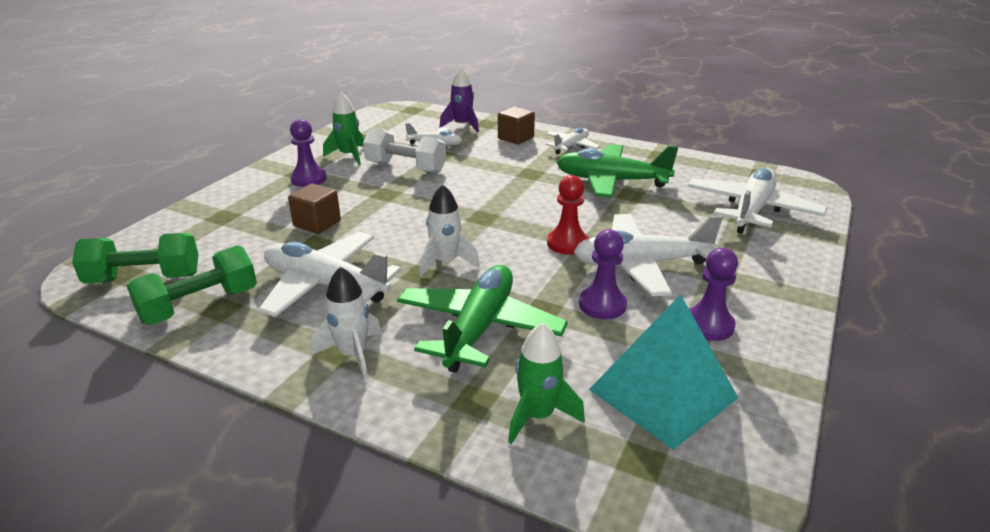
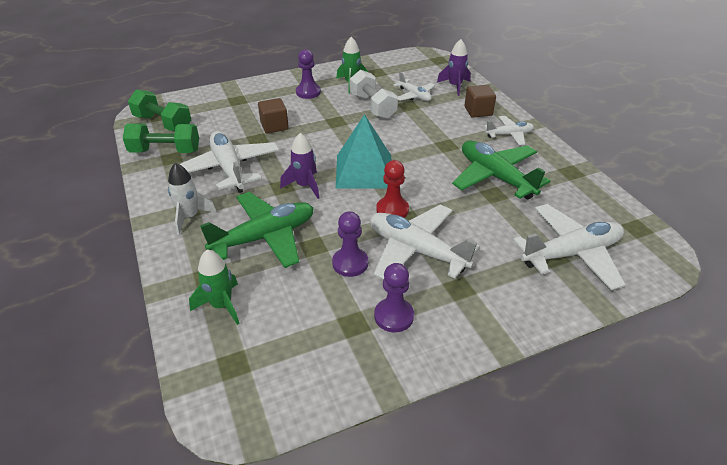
camera: 40 degrees right, 10 degrees up
(446, 262) = (305, 186): white rocket -> purple rocket
(663, 393) = (299, 338): turquoise pyramid -> turquoise pyramid (364, 171)

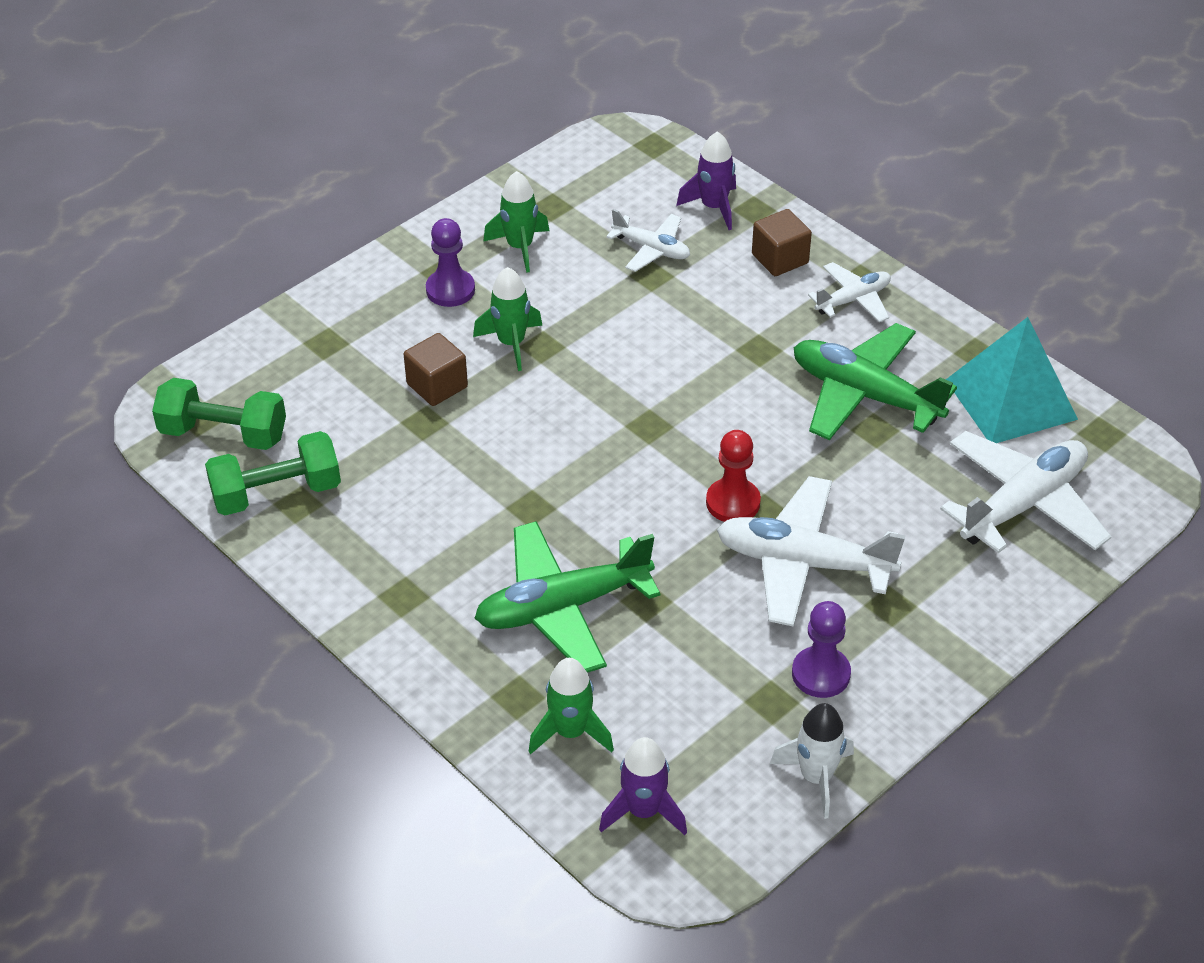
camera: 20 degrees left, 5 degrees up
(190, 217) = (418, 606): white rocket -> white rocket (816, 777)
(229, 169) = (418, 498): white plane -> none
(265, 237) = (563, 607): green plane -> green plane turned 150 degrees counterclockwise
(305, 186) = (568, 496): purple rocket -> purple rocket (643, 811)
(322, 117) = (511, 343): none -> green rocket
(350, 263) = (717, 612): purple pawn -> none
(364, 171) = (649, 440): turquoise pyramid -> turquoise pyramid (1011, 399)
(372, 106) = (589, 294): white dumbbell -> none

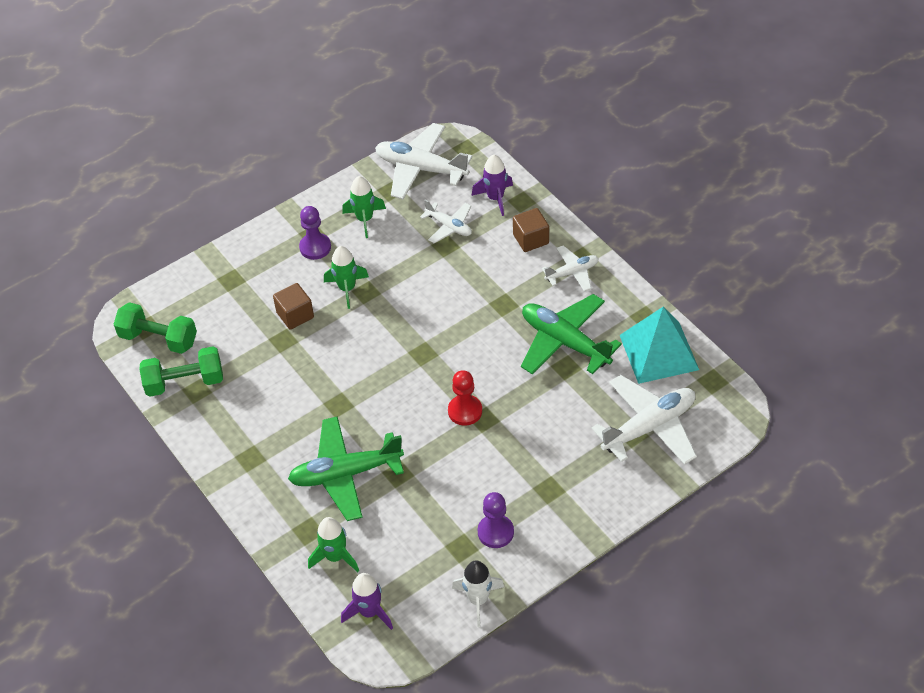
camera: 10 degrees right, 5 degrees up
(803, 563) = (501, 456): white plane -> white plane (421, 168)

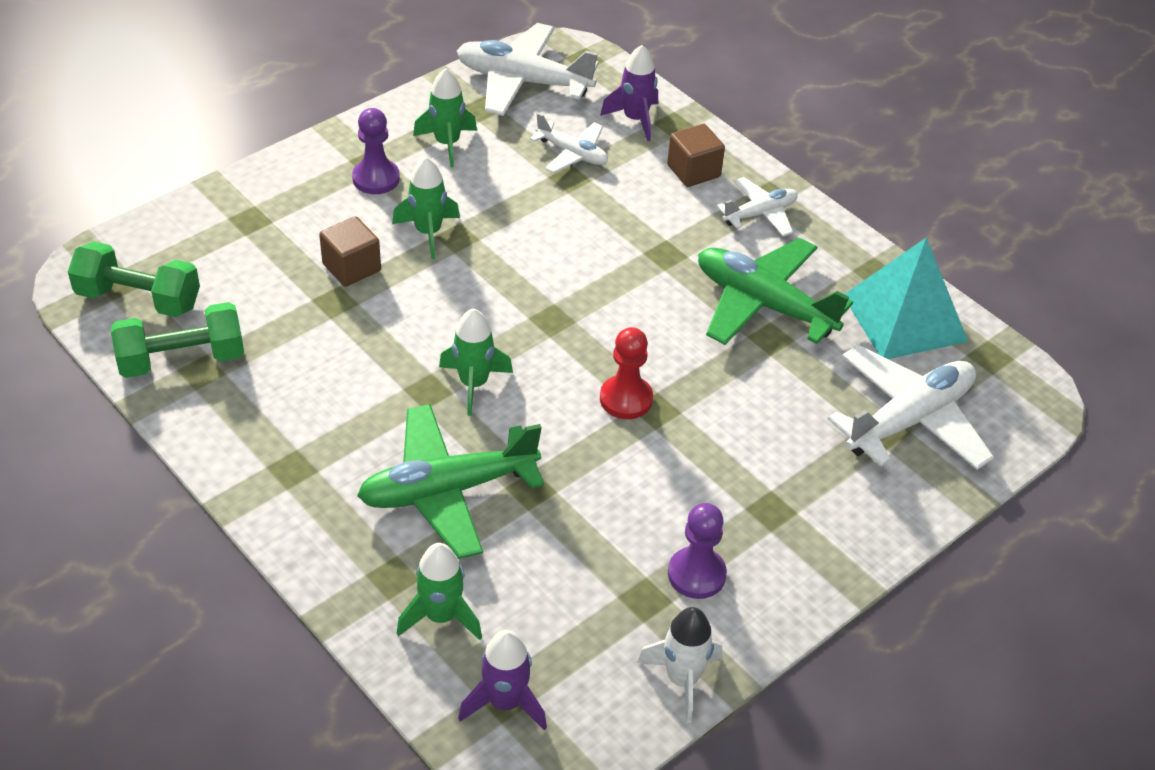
camera: 10 degrees left, 5 degrees down
(368, 400) = (473, 384): none -> green rocket

